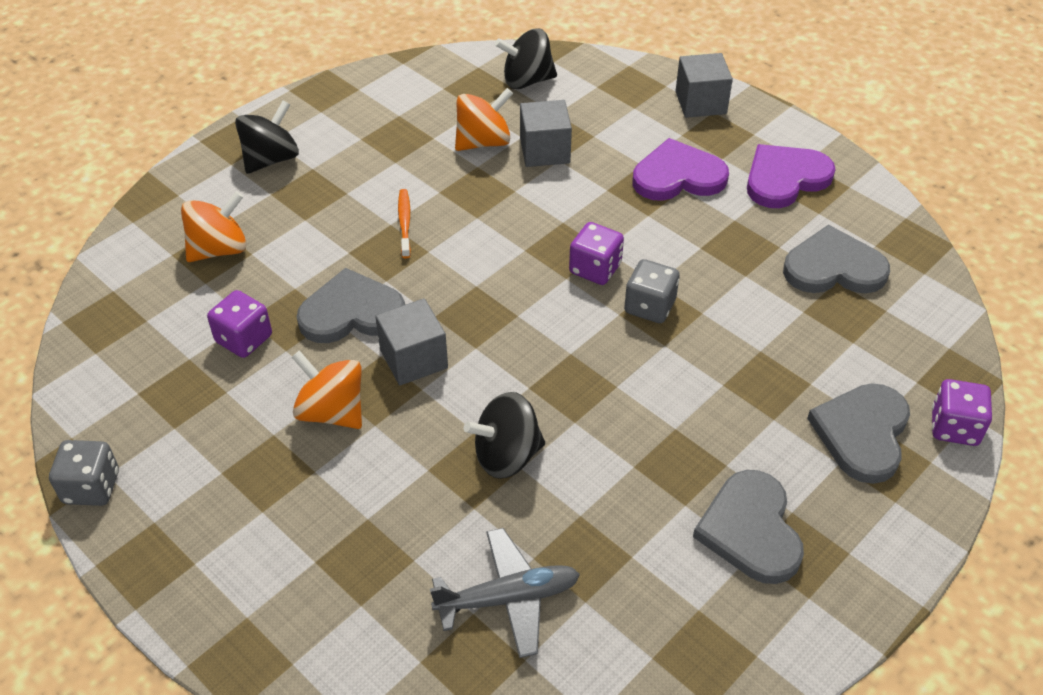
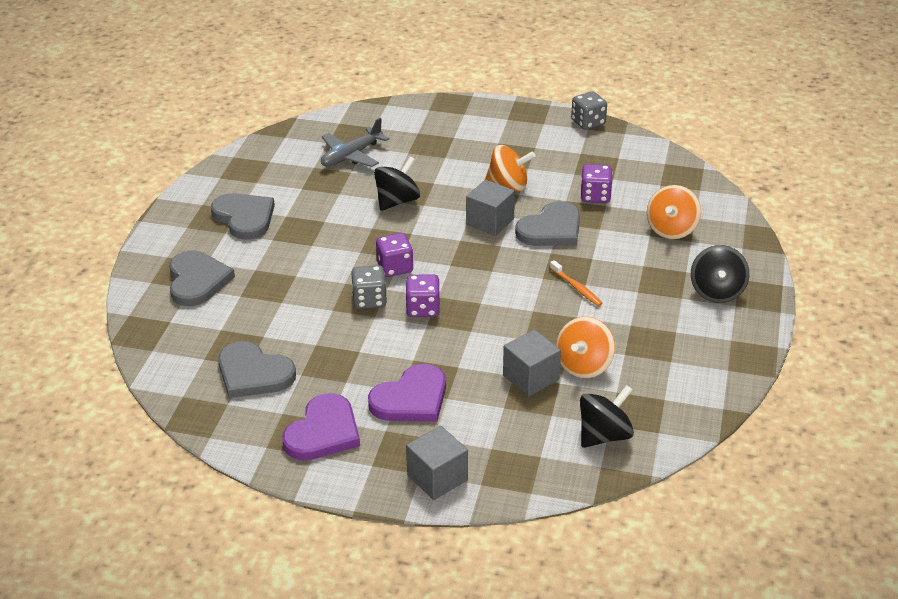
camera: 150 degrees right, 10 degrees down
(833, 267) = (253, 373): grey heart -> grey heart turned 60 degrees clockwise
(954, 427) = (139, 304): purple dice -> purple dice (395, 267)

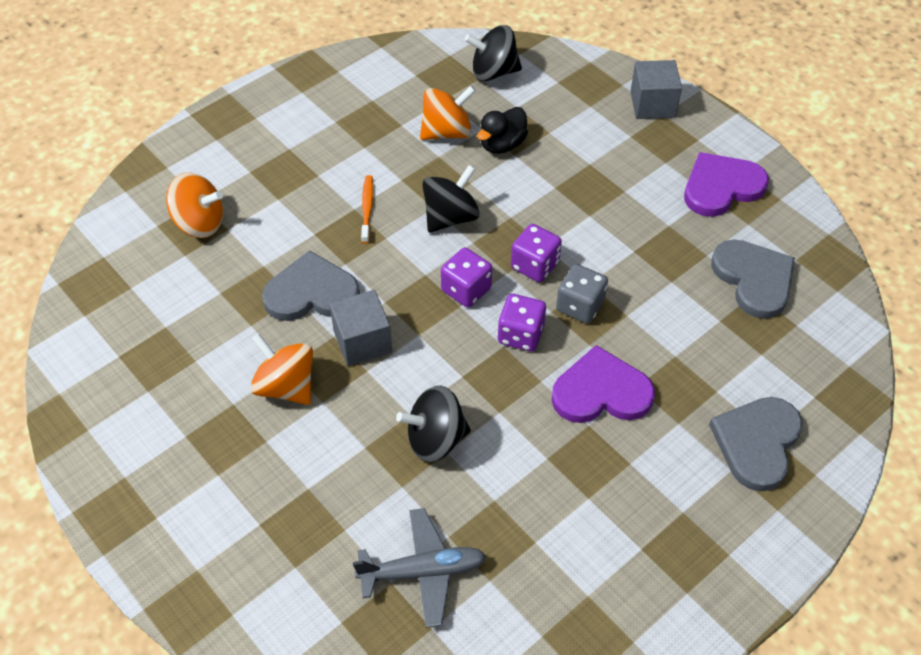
camera: 145 degrees left, 15 degrees up
(244, 217) = (643, 526): grey heart -> none
(411, 399) = (622, 178): purple heart -> purple heart (601, 392)
(531, 377) = (502, 144): grey cube -> black duck
(588, 122) = (73, 441): grey dice -> none
(595, 196) = (214, 311): purple dice -> purple dice (466, 290)
(671, 229) = (199, 223): orange spinning top -> orange spinning top turned 45 degrees clockwise
(717, 292) = (252, 137): black spinning top -> black spinning top (450, 217)

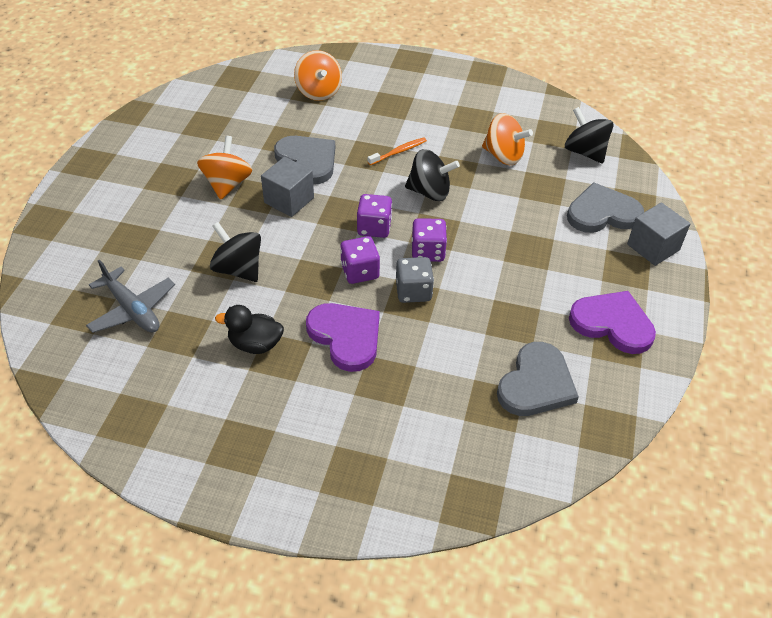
camera: 55 degrees right, 5 degrees down
(502, 144) = (521, 187): black duck -> black duck (255, 344)
(757, 443) = (373, 451): grey heart -> grey heart (602, 213)

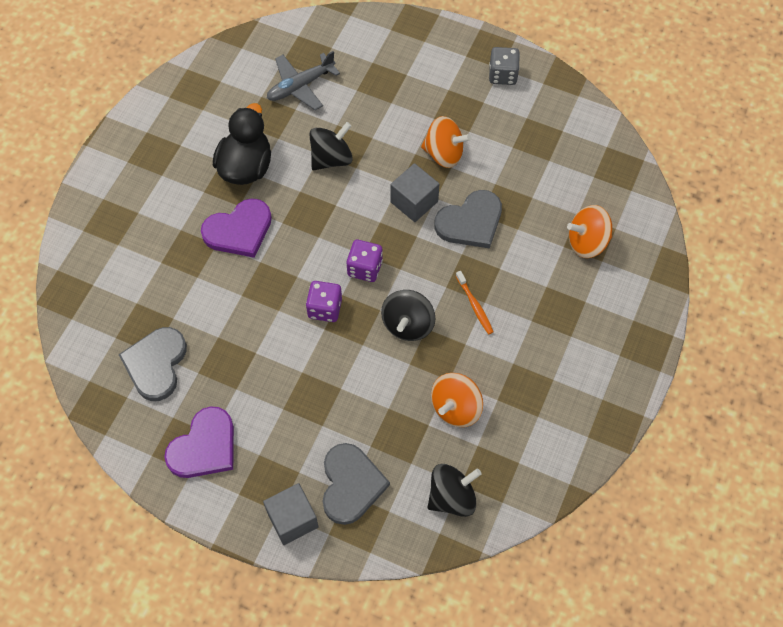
camera: 100 degrees right, 15 degrees up
(255, 344) = (246, 166): black duck -> black duck, size x1.57
(360, 272) = (310, 249): purple dice -> none
(413, 291) = (278, 288): grey dice -> grey dice (503, 75)
(536, 384) = (156, 364): grey heart -> grey heart turned 60 degrees clockwise

